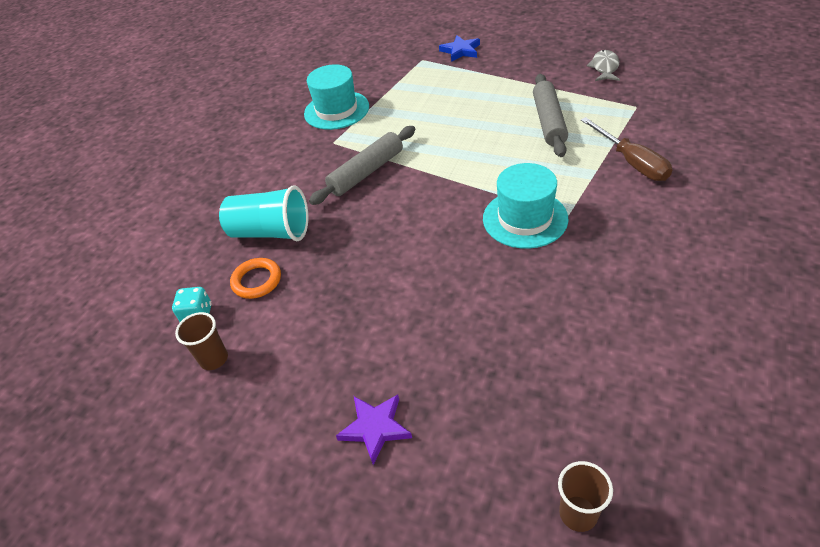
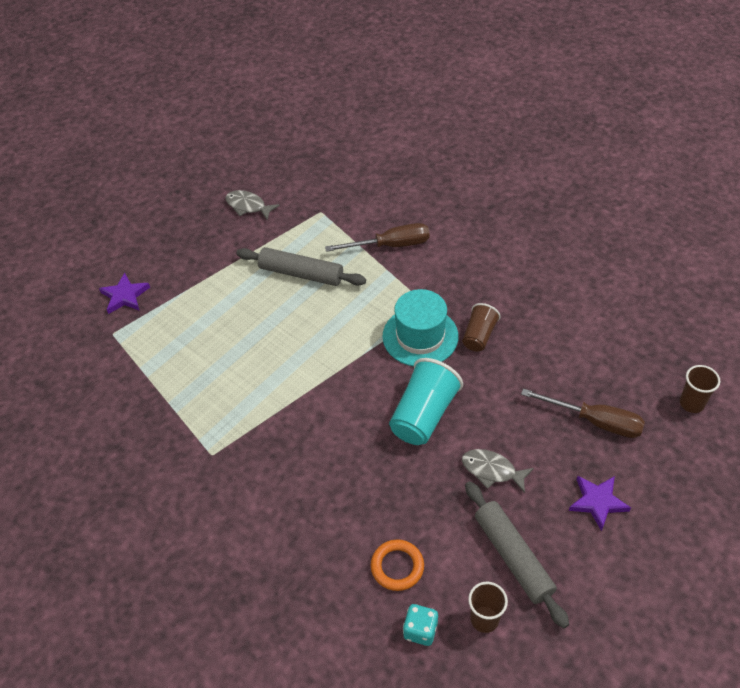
camera: 75 degrees left, 5 degrees up
(271, 232) = (330, 542): turquoise cup -> turquoise cup (424, 415)
(336, 110) = (151, 438): turquoise hat -> none
(366, 172) = (285, 435): grey rolling pin -> grey rolling pin (513, 557)
(383, 320) = (492, 470): none -> grey fish
(460, 51) = (125, 296): blue star -> purple star
(490, 400) = (595, 421): none -> brown screwdriver
(555, 262) = (479, 335): none -> brown cup

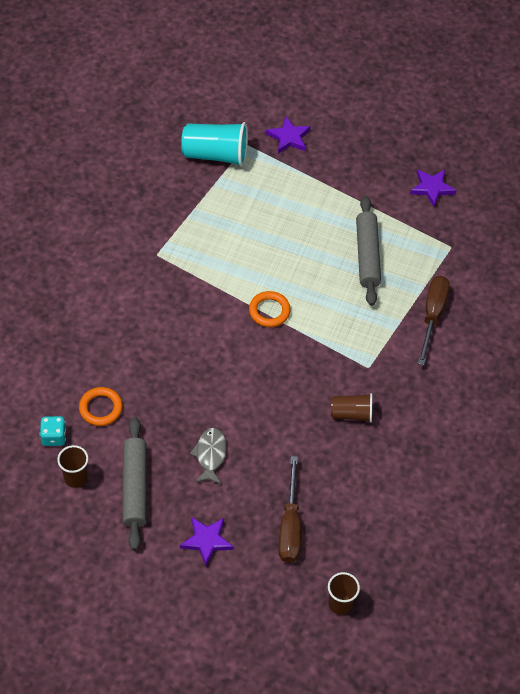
camera: 65 degrees right, 5 degrees up
(248, 206) = (432, 188): grey fish -> purple star
(332, 370) = (269, 311): none -> orange ring
(391, 245) = (432, 315): brown screwdriver -> brown screwdriver turned 135 degrees counterclockwise
(420, 336) = (332, 367): turquoise hat -> none
(424, 415) = (248, 391): turquoise cup -> turquoise cup (215, 155)
(513, 557) = (135, 487): grey rolling pin -> grey rolling pin turned 45 degrees counterclockwise

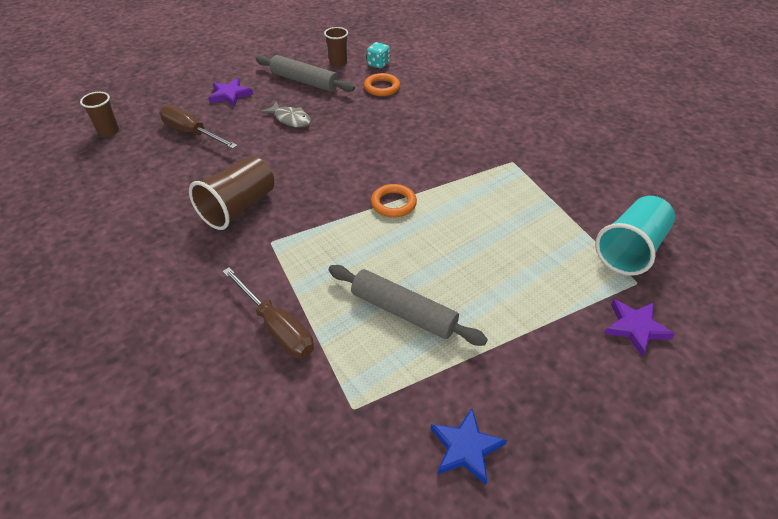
camera: 125 degrees right, 10 degrees down
(351, 414) = (238, 207): brown cup -> brown cup, size x1.67
(432, 188) = (465, 448): purple star -> blue star

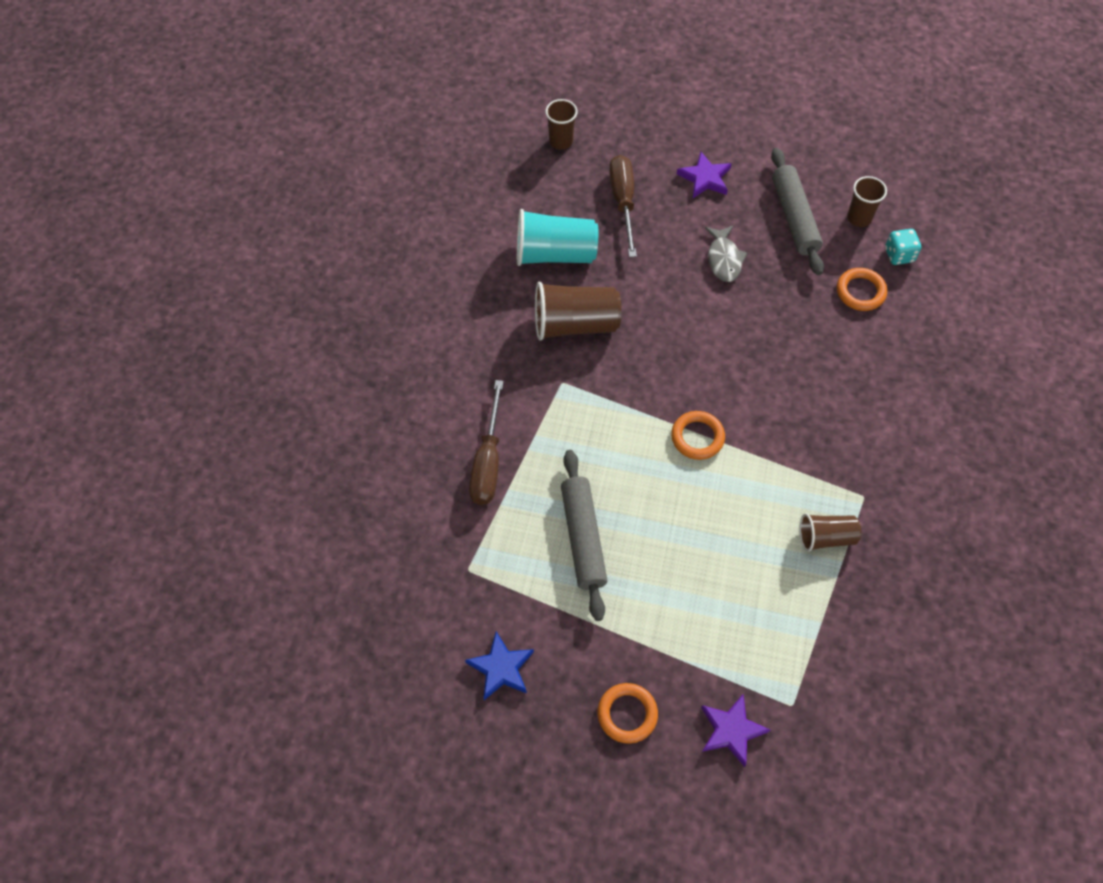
camera: 50 degrees right, 15 degrees up
(525, 192) = (826, 537): none -> brown cup
(577, 384) = (627, 714): none -> orange ring
(630, 249) = (833, 677): turquoise cup -> turquoise cup (554, 254)

